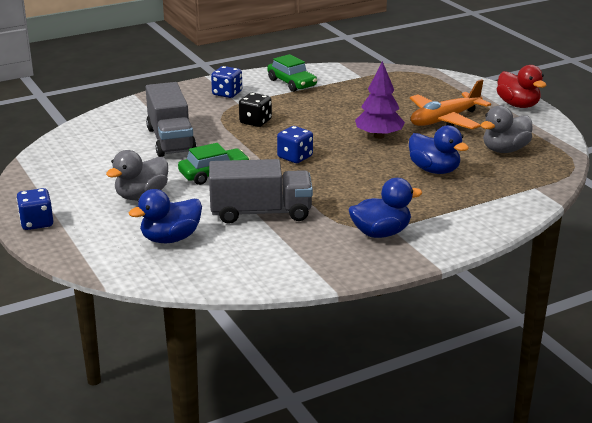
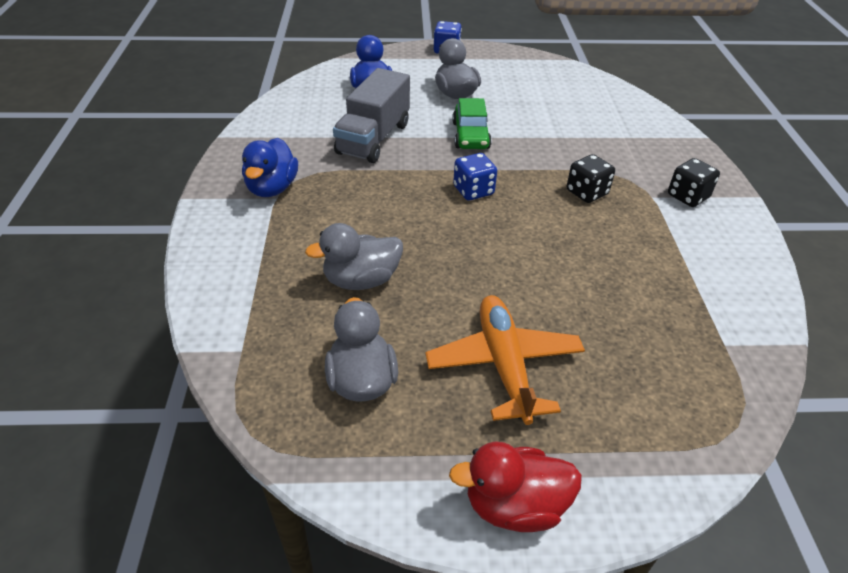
camera: 115 degrees right, 15 degrees up
(171, 140) = (564, 131): grey truck -> none
(227, 93) = (688, 196): blue dice -> black dice
(292, 83) = (712, 260): green car -> none
(379, 136) = (488, 273): purple tree -> none
(434, 170) = (361, 280): blue duck -> grey duck

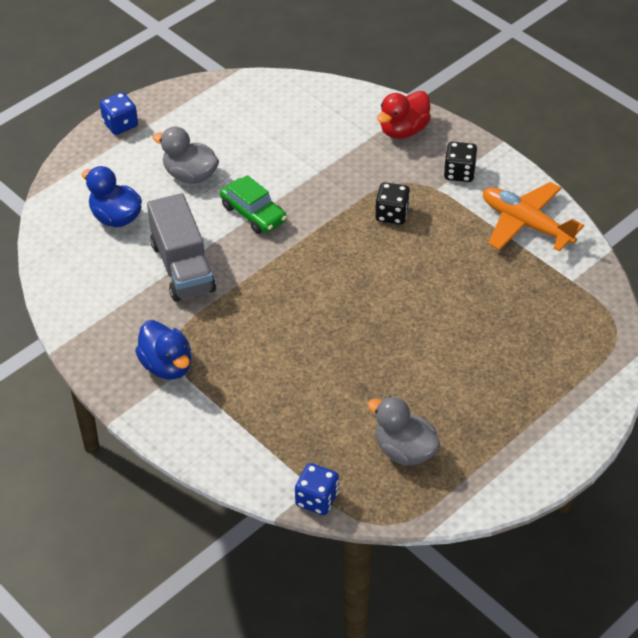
camera: 40 degrees left, 5 degrees up
(361, 280) = (324, 390): grey duck -> none
(473, 191) = (314, 266): blue dice -> blue dice (317, 499)
(504, 365) = (470, 382): orange plane -> orange plane (526, 224)
(514, 505) = (552, 453): red duck -> red duck (403, 130)

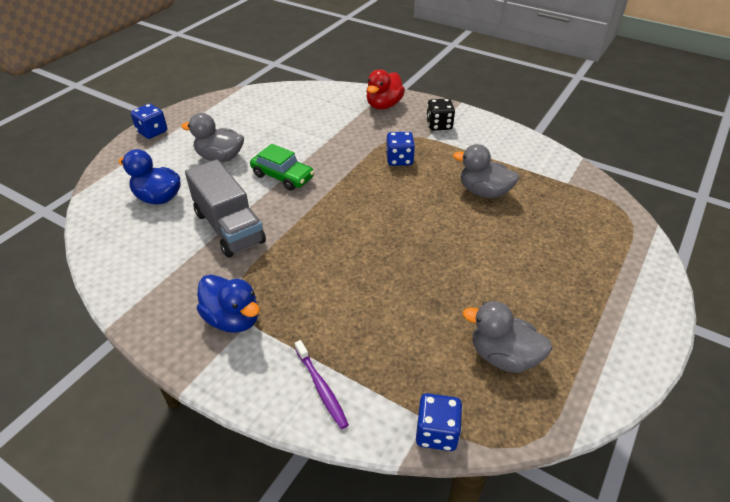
camera: 15 degrees left, 5 degrees down
(230, 443) = (321, 387): none -> purple toothbrush
(392, 214) = (399, 160): black dice -> blue dice
(469, 275) = (484, 192): none -> grey duck
(526, 224) = (508, 150): orange plane -> none

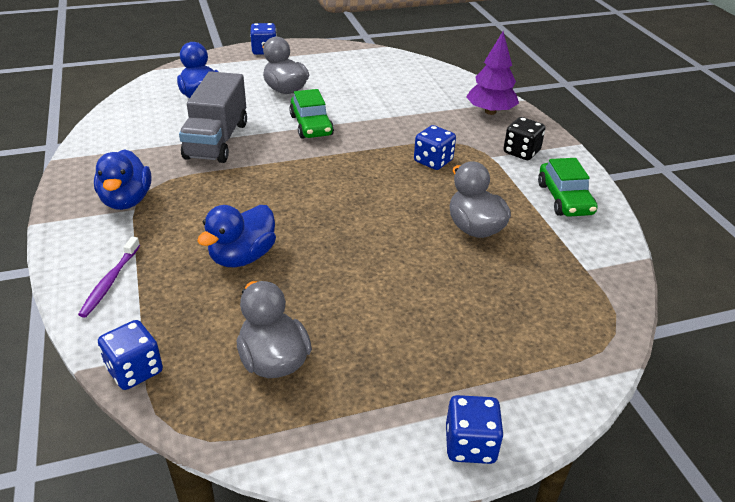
camera: 40 degrees right, 5 degrees down
(383, 303) = (242, 257): none -> blue duck
(384, 105) = (490, 112): red duck -> purple tree
(501, 144) = (564, 199): none -> green car
(654, 323) = (470, 445): none -> blue dice

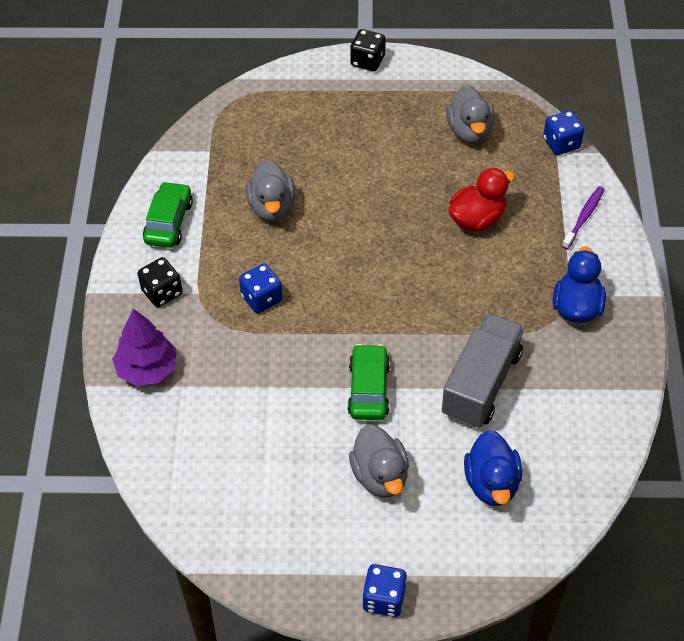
camera: 160 degrees left, 15 degrees up
(242, 257) = (477, 219): blue duck -> red duck
(470, 445) = (367, 61): blue dice -> black dice

